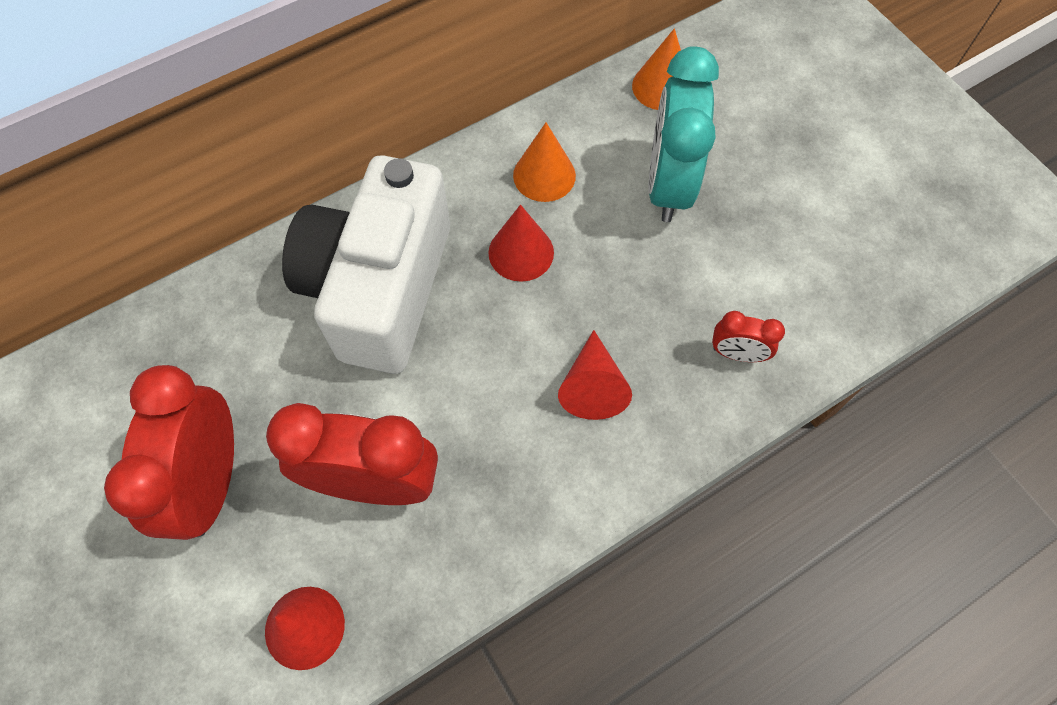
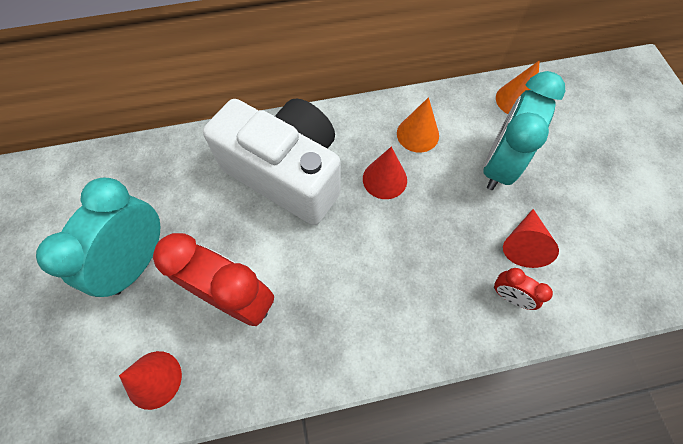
camera: 20 degrees right, 0 degrees up
(211, 482) = (138, 262): red clock -> turquoise clock
(380, 288) = (287, 174): white camera -> white camera turned 90 degrees clockwise
(592, 386) = (400, 284): red cone -> red cone (523, 244)

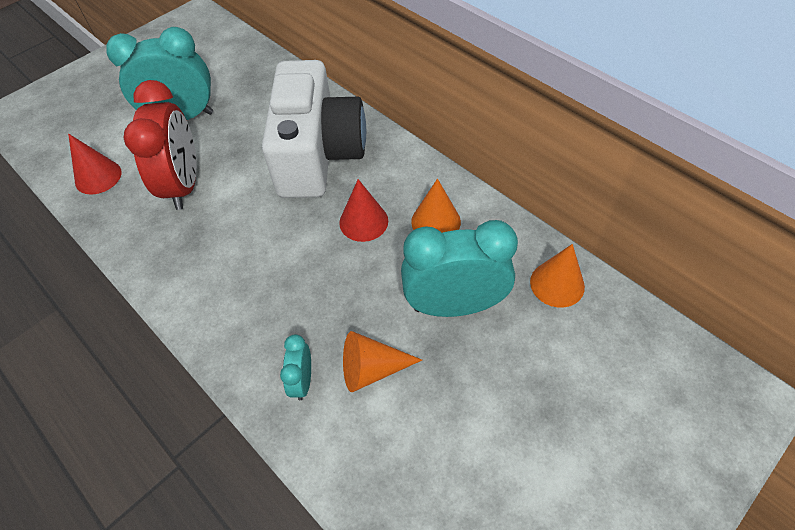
camera: 60 degrees right, 10 degrees down
(509, 296) = (302, 381): red clock -> turquoise clock
(523, 244) = (372, 369): red cone -> orange cone

